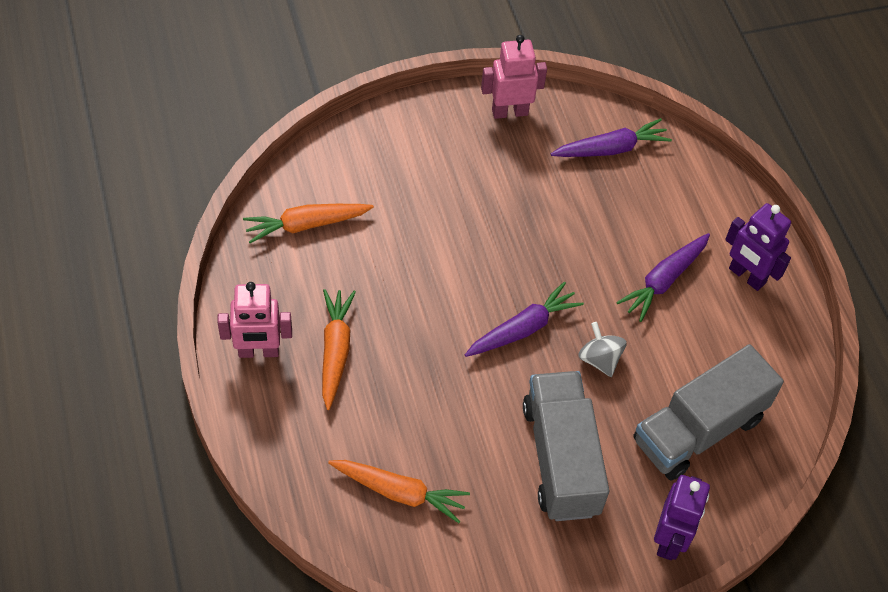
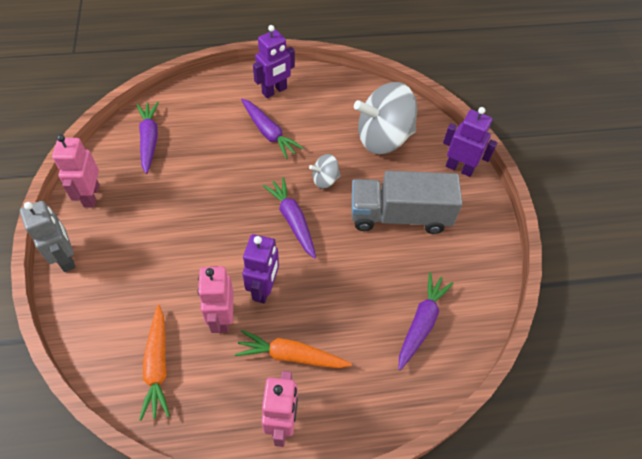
camera: 80 degrees left, 0 degrees up
(372, 274) = (222, 318): none -> pink robot
(399, 492) = (421, 323): orange carrot -> purple carrot
(417, 311) = (264, 289): none -> purple robot
(421, 112) = (66, 258): none -> grey robot
(698, 429) = (383, 138): grey truck -> grey spinning top

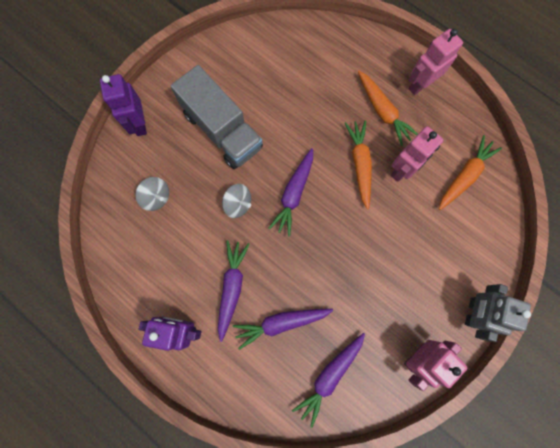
camera: 130 degrees left, 20 degrees up
(264, 289) = (360, 164): purple robot -> orange carrot
(383, 138) = (156, 197): grey spinning top -> grey spinning top, size x0.46
(421, 323) = (291, 61): purple carrot -> purple carrot (281, 323)

